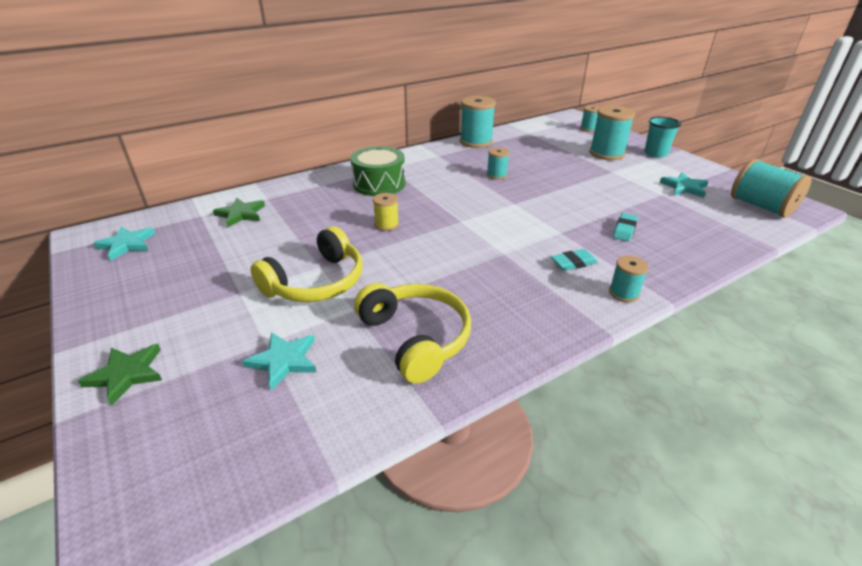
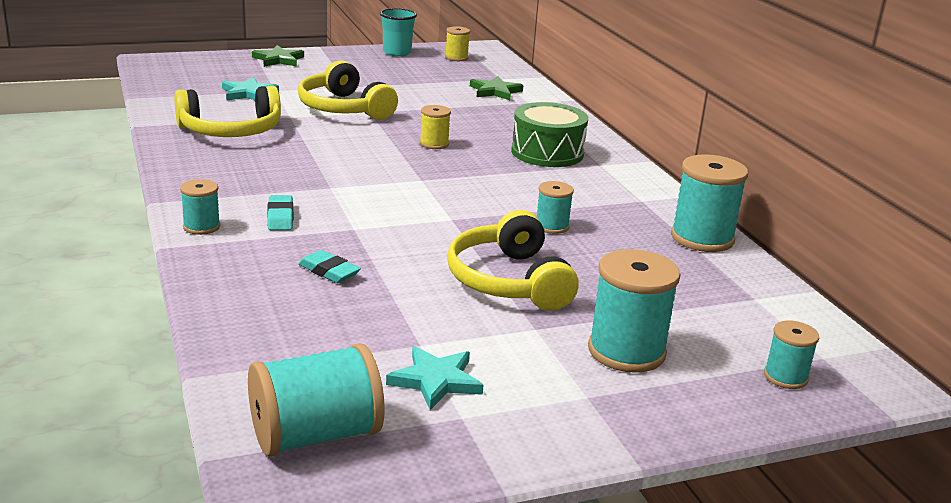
camera: 100 degrees right, 10 degrees down
(127, 244) = (456, 58): turquoise star -> yellow spool
(574, 180) = (509, 281): none -> yellow headphones
(655, 153) = (618, 415): turquoise cup -> turquoise cup (397, 52)

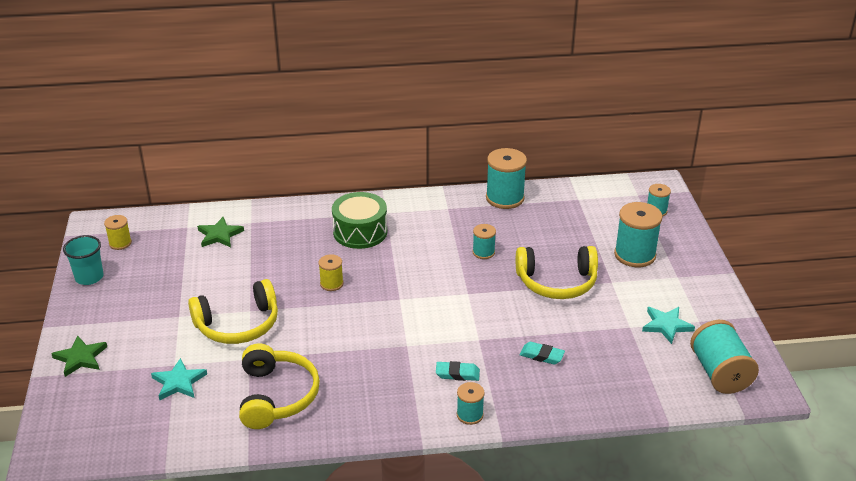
camera: 75 degrees left, 10 degrees up
(329, 271) = (542, 355): turquoise eraser -> turquoise eraser turned 60 degrees clockwise

